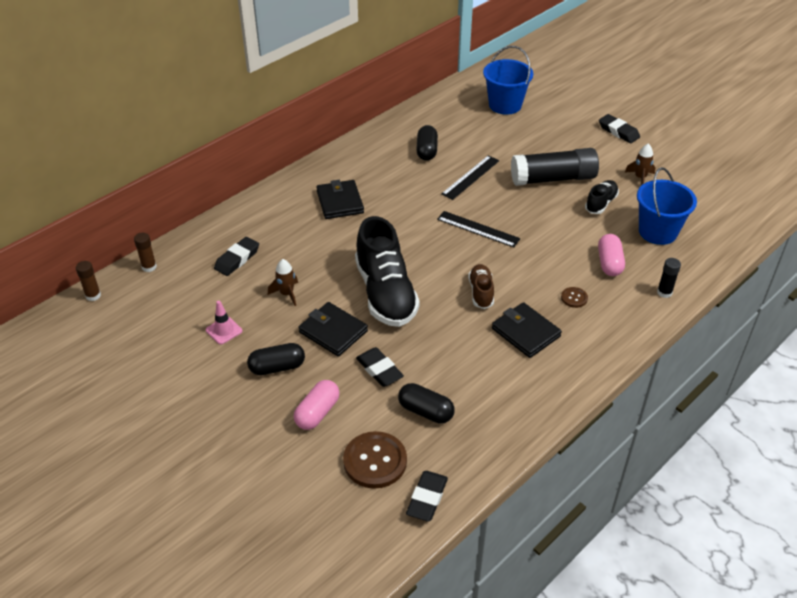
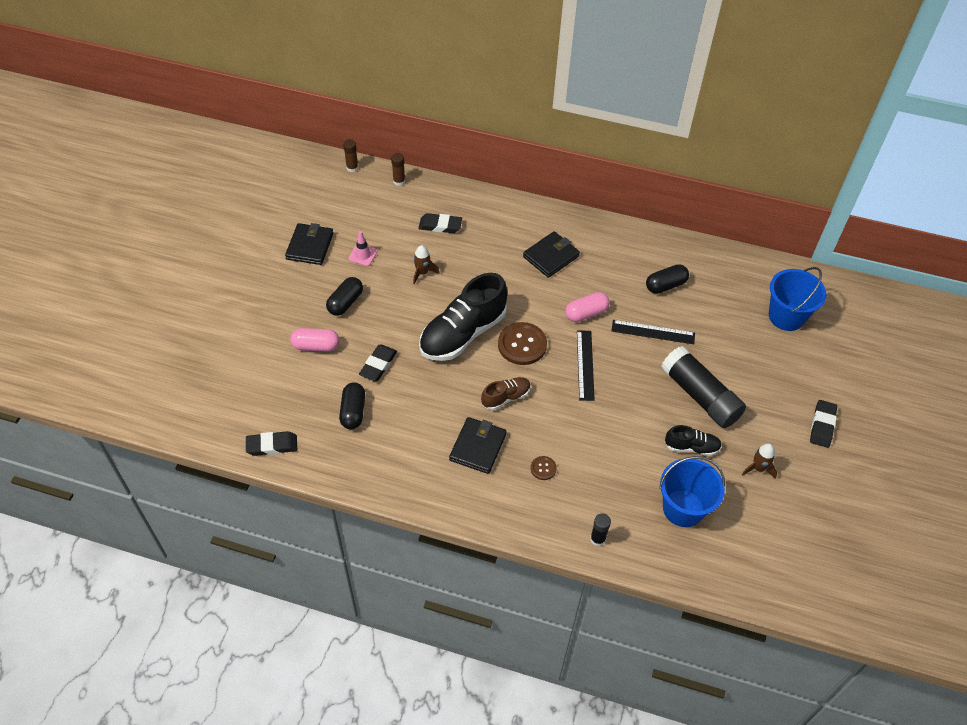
camera: 60 degrees right, 10 degrees up
(277, 367) = (345, 302): black capsule -> black capsule turned 75 degrees clockwise
(333, 331) = (400, 319): black wallet -> black wallet (310, 246)
(375, 461) = (289, 400): brown button -> brown button (522, 345)
(609, 263) = (609, 481): pink capsule -> pink capsule (586, 313)

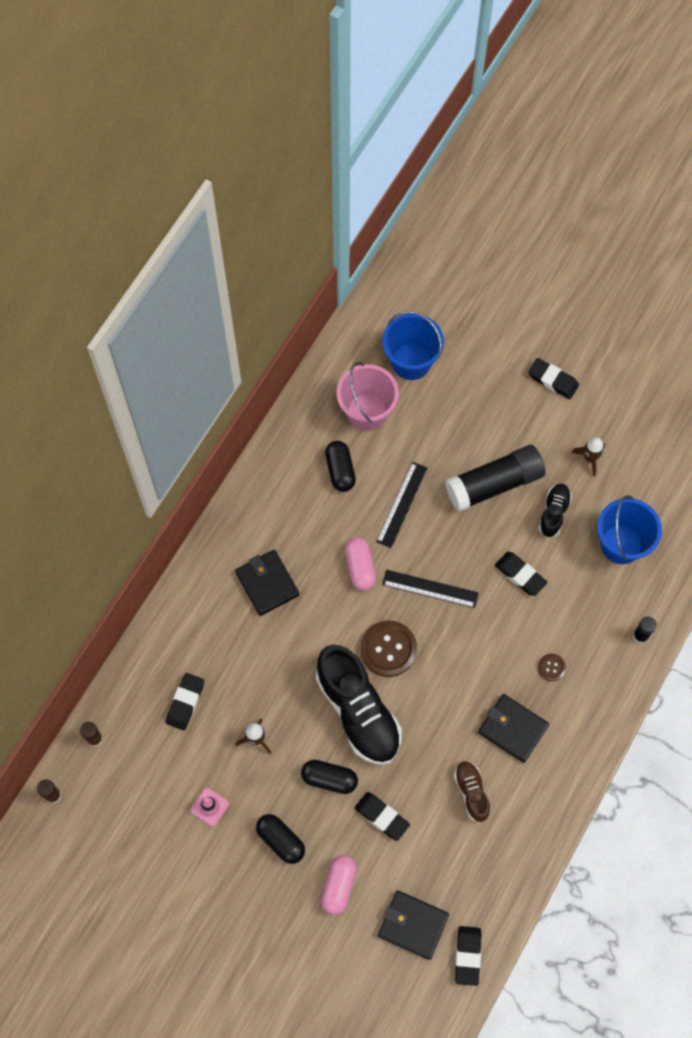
camera: 75 degrees left, 15 degrees up
(310, 246) = (178, 871): black wallet -> black wallet (413, 925)
(353, 411) = (440, 856): black capsule -> black capsule (329, 779)
(506, 397) = (455, 684): brown shoe -> brown shoe (471, 792)
(622, 430) = (520, 575): none -> black eraser
(725, 294) = (367, 412): none -> pink bucket

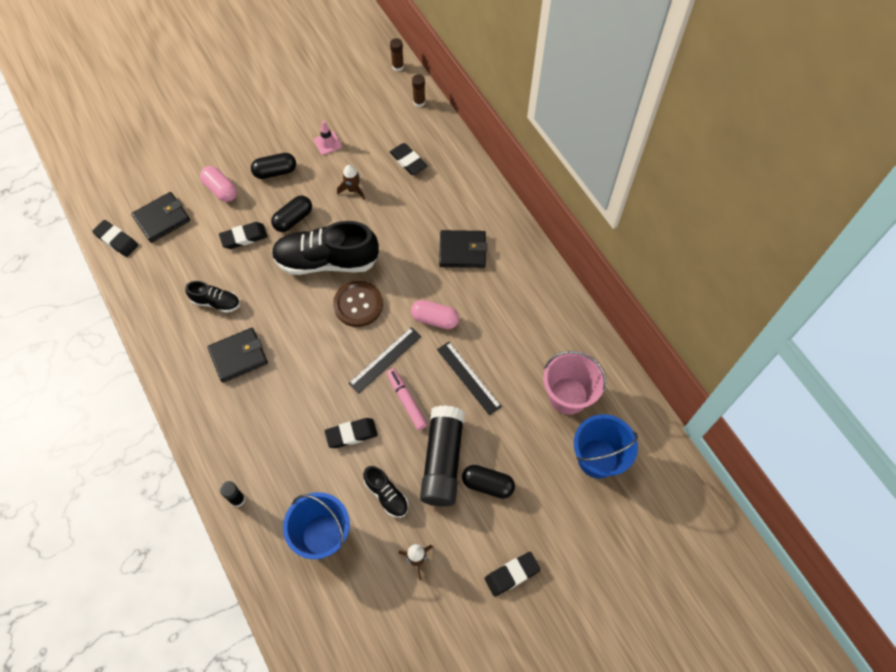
camera: 120 degrees right, 5 degrees down
(340, 470) = (526, 347): black capsule -> black capsule (487, 484)
(458, 546) = (406, 401): none -> pink marker
(471, 792) = (216, 302): brown shoe -> black shoe
(551, 667) = (262, 412): brown button -> none

